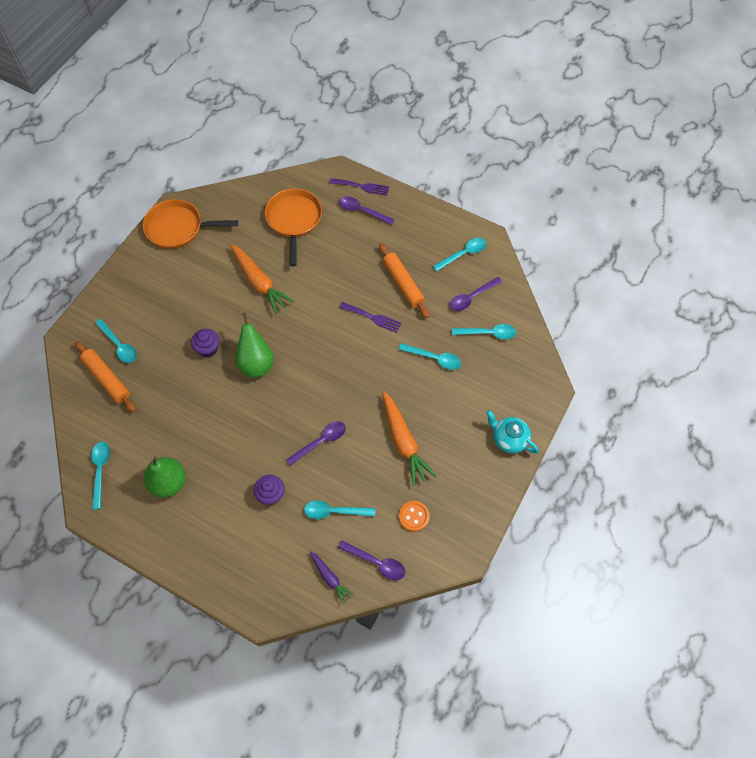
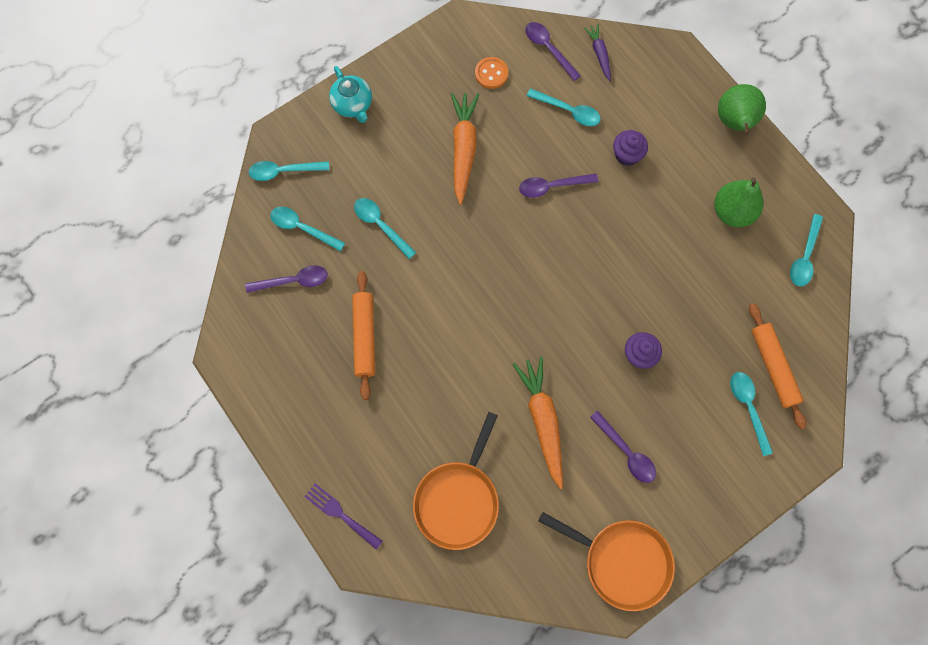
camera: 155 degrees left, 10 degrees up
(256, 363) = (588, 309): green pear -> green pear (734, 122)
(362, 211) = (360, 472): purple spoon -> purple spoon (626, 452)
(373, 318) = (424, 307): purple fork -> none
(463, 254) = (267, 345): turquoise spoon -> turquoise spoon (283, 171)

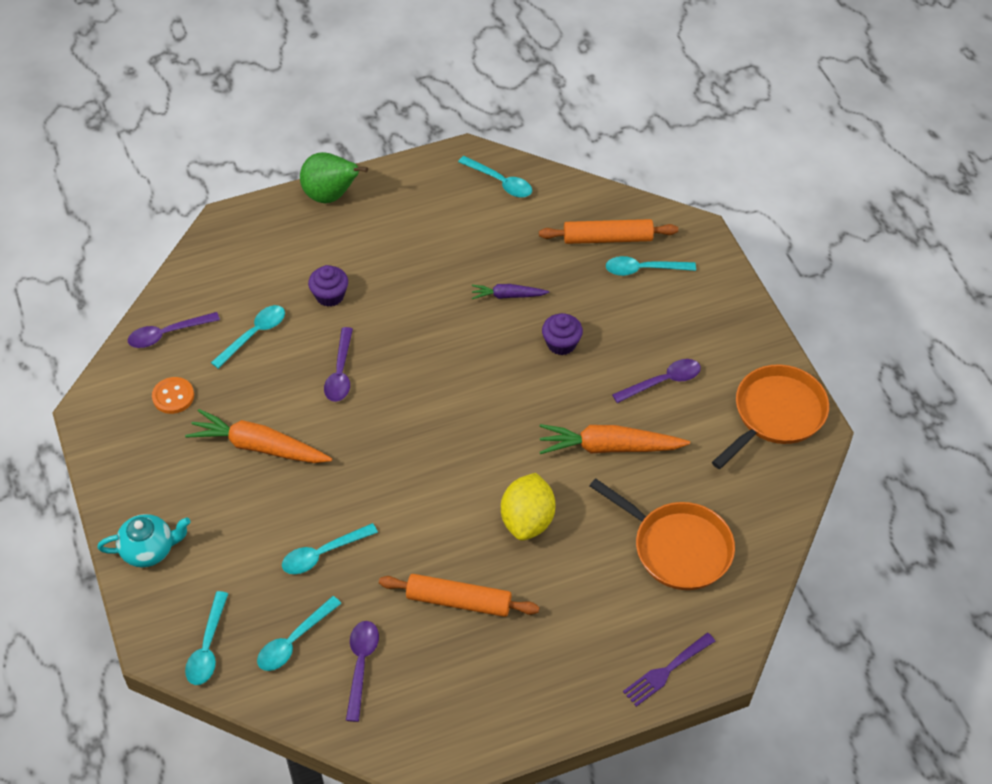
camera: 75 degrees left, 20 degrees down
(452, 371) = (527, 520): none -> yellow lemon
(599, 54) = (196, 289): purple carrot -> purple carrot (508, 296)
(732, 212) = (431, 225): green pear -> none

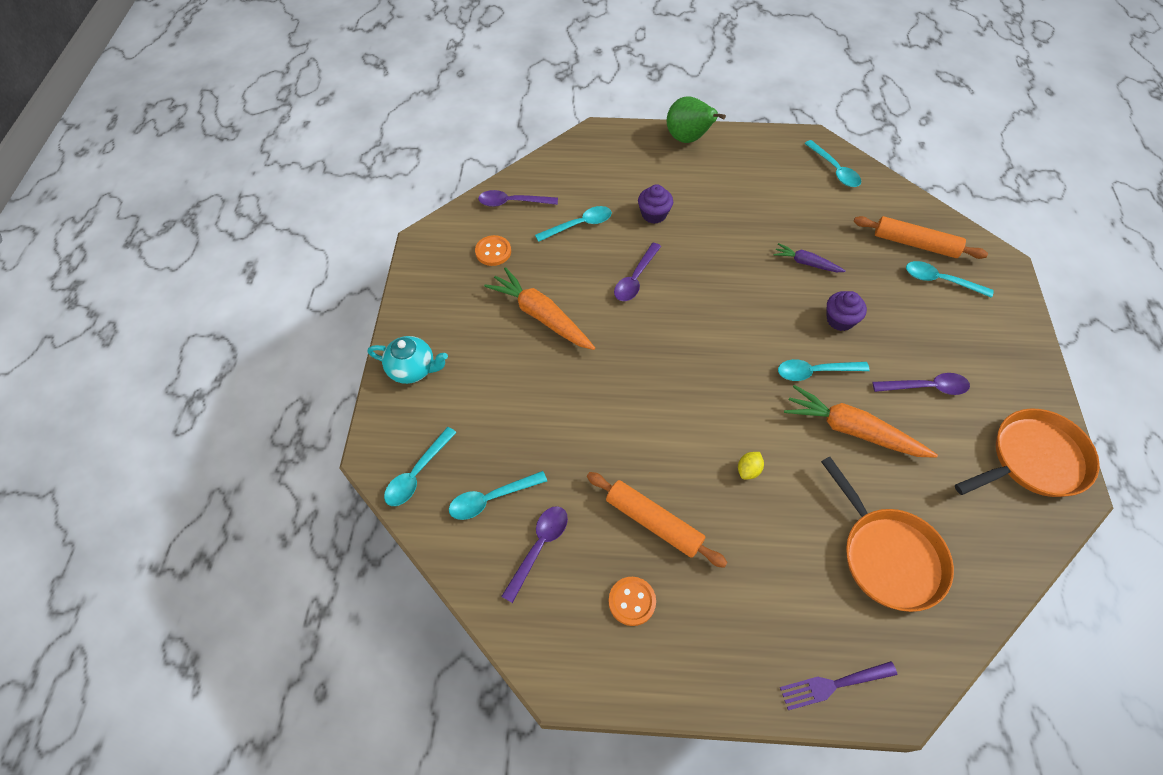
camera: 25 degrees right, 5 degrees up
(322, 554) = (551, 429): turquoise spoon -> turquoise spoon (814, 372)
(467, 676) = (632, 601): none -> orange button
(527, 520) = (748, 470): yellow lemon -> yellow lemon, size x0.45

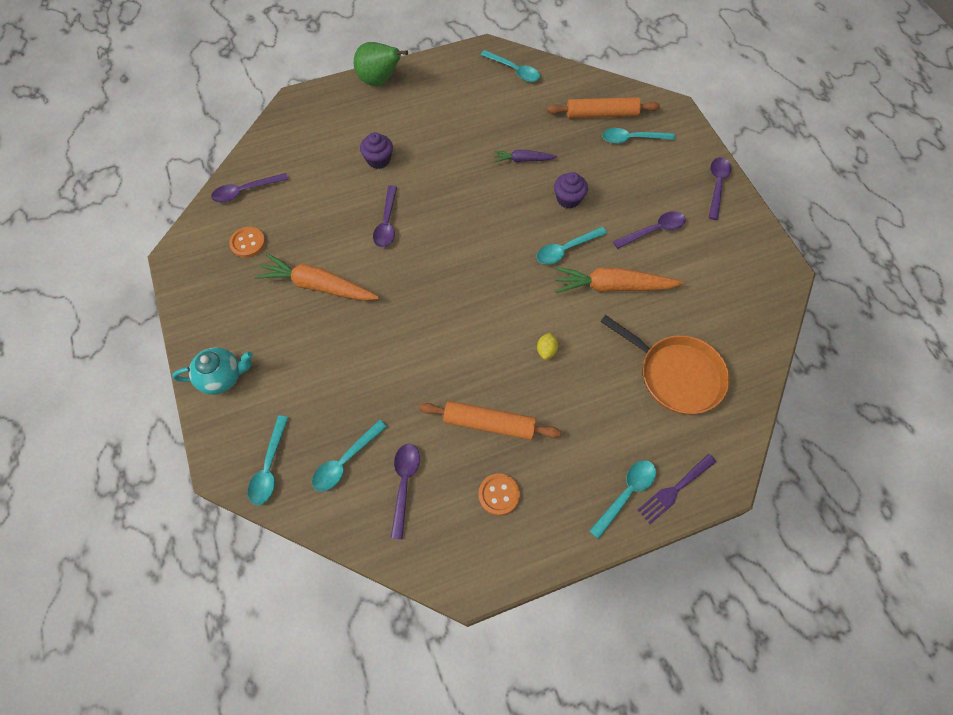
camera: 25 degrees left, 5 degrees up
(579, 225) = (316, 191): turquoise spoon -> turquoise spoon (626, 493)
(1024, 364) = (717, 185): none -> purple spoon
(1033, 460) = (750, 258): orange pan -> none

